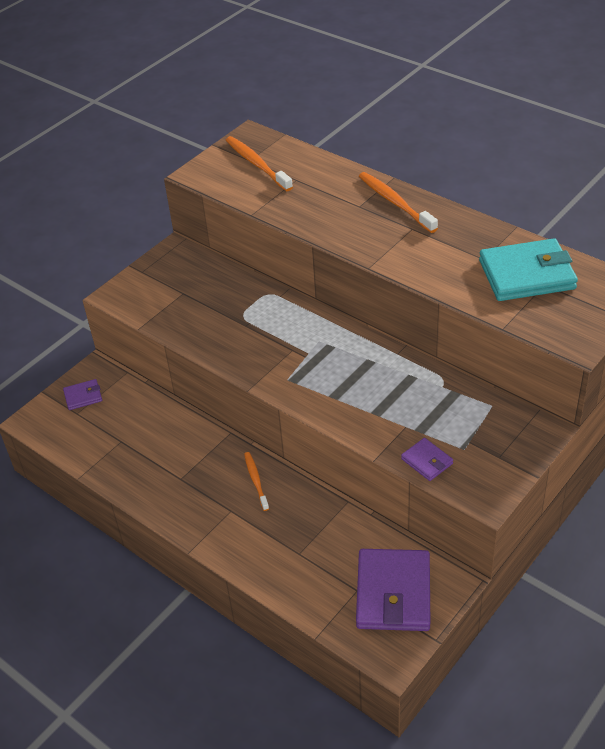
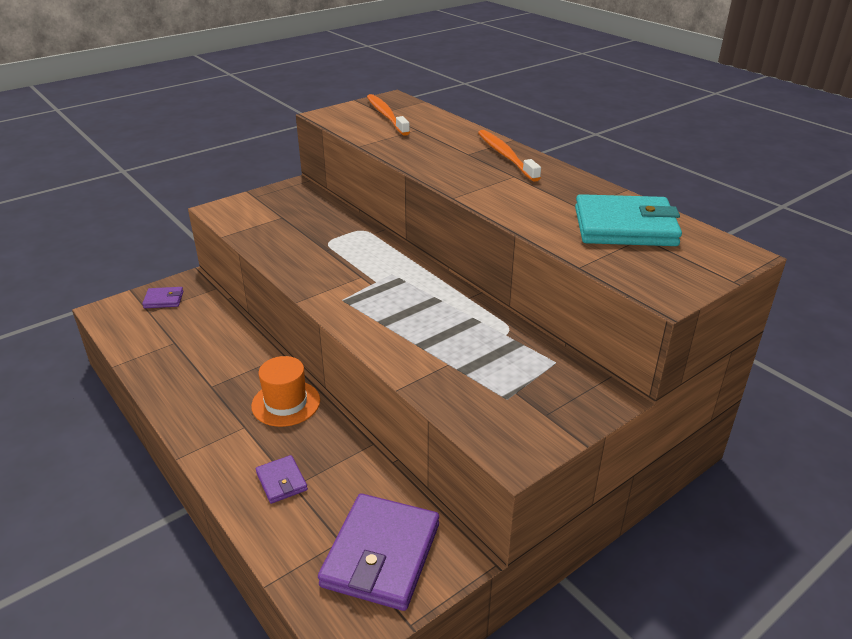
camera: 10 degrees right, 10 degrees down
(256, 480) = (286, 403): orange toothbrush -> orange hat
(427, 461) = (457, 402): purple wallet -> purple wallet (281, 481)

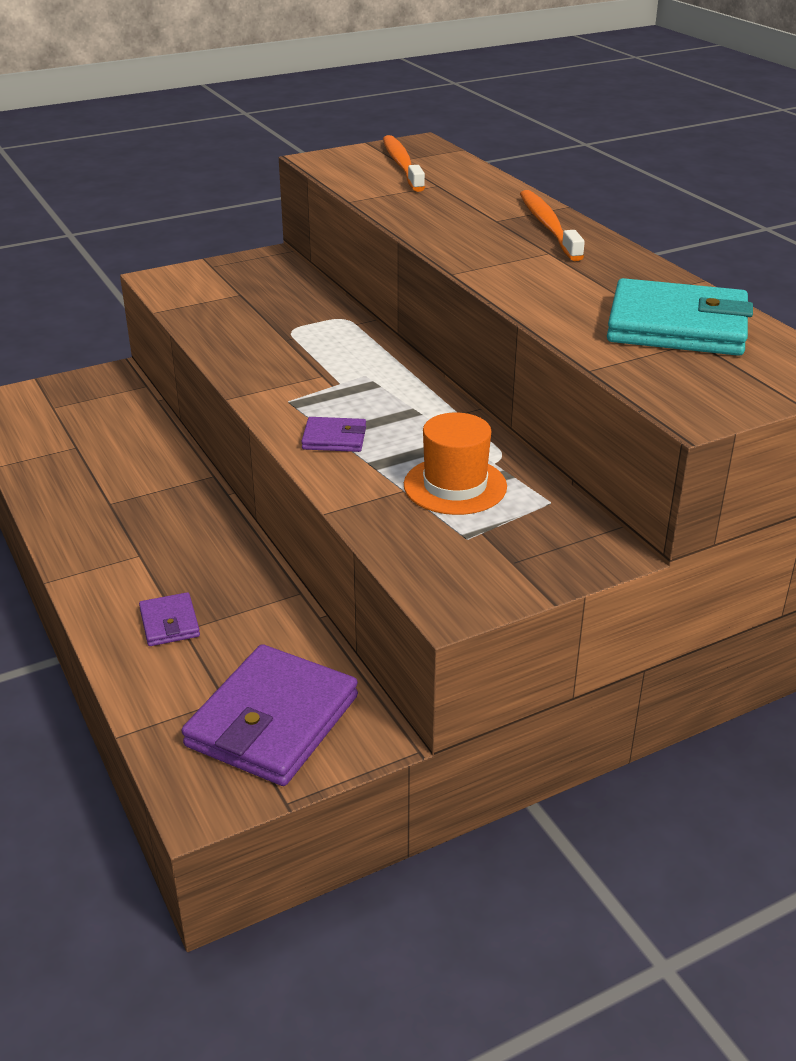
camera: 10 degrees right, 0 degrees up
(164, 300) = (75, 394): purple wallet -> purple wallet (334, 438)
(286, 403) = (200, 533): orange hat -> orange hat (455, 486)

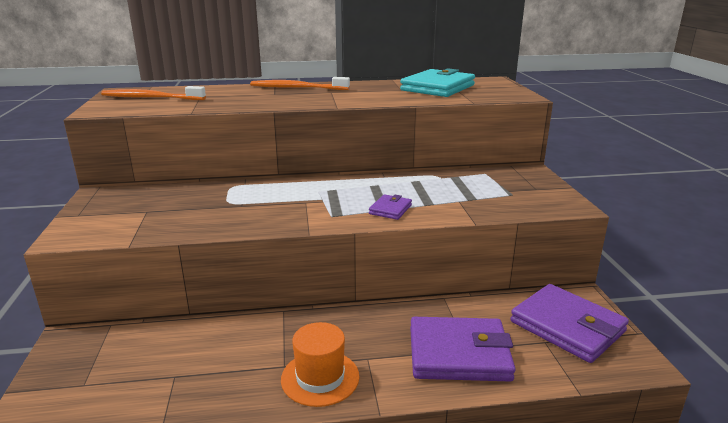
camera: 70 degrees left, 10 degrees down
(169, 623) = (459, 354): purple wallet -> purple wallet, size x2.10
(455, 486) = (461, 189): orange hat -> orange hat (320, 378)

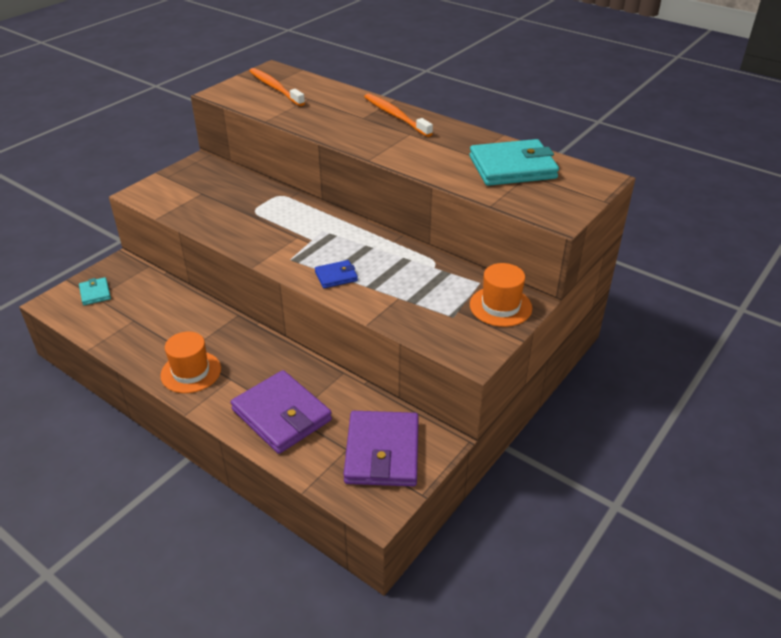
camera: 45 degrees right, 15 degrees up
(76, 381) = (95, 293): none -> turquoise wallet
(390, 209) = (336, 276): purple wallet -> blue wallet
(523, 178) = (500, 306): none -> orange hat

